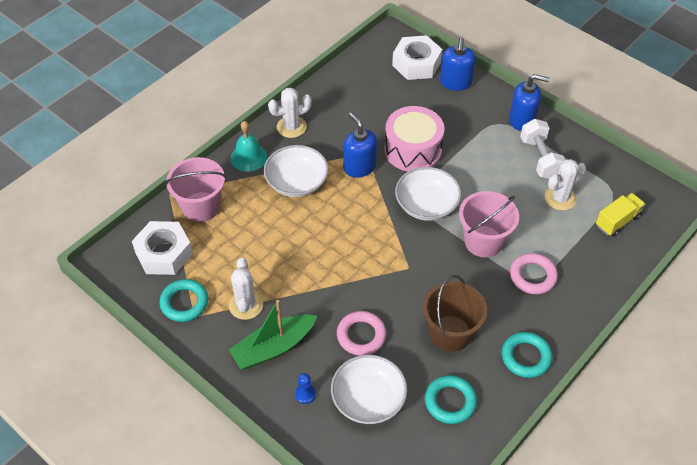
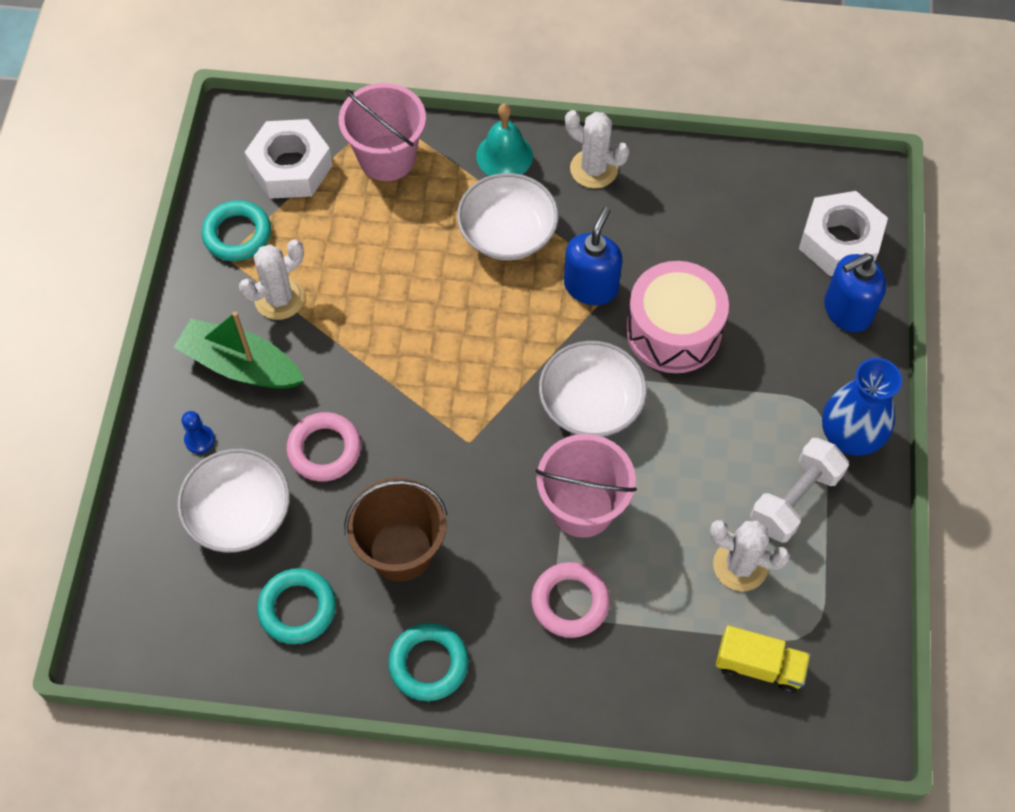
camera: 55 degrees right, 10 degrees up
(522, 120) = (849, 436): blue soap dispenser -> blue vase

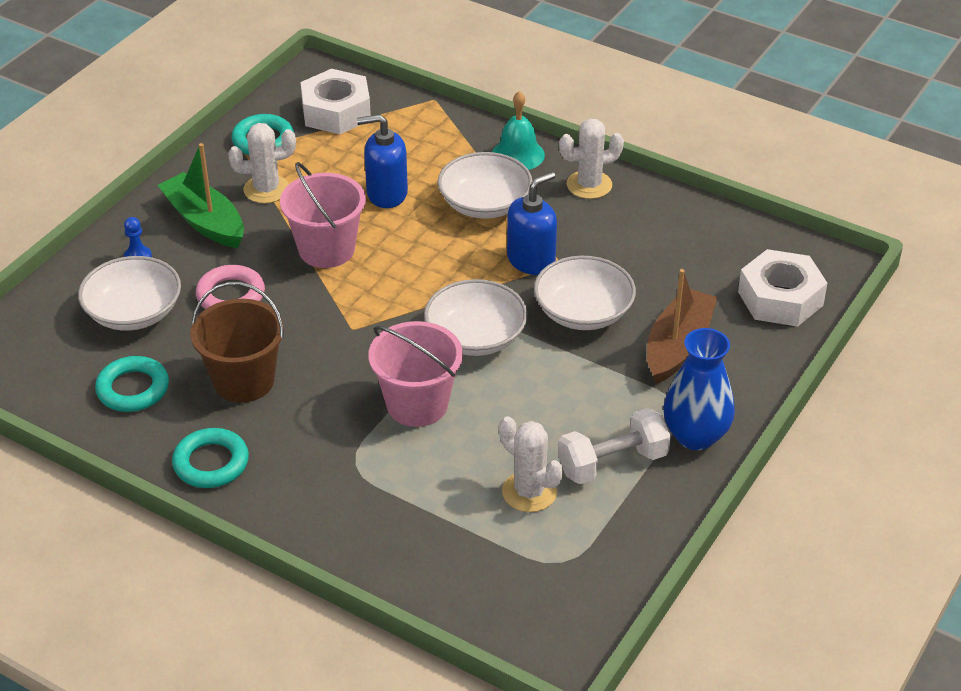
camera: 25 degrees right, 20 degrees down
(387, 158) = (418, 128): pink bucket -> pink bucket (326, 249)
(570, 602) = (360, 464): pink ring -> none
(594, 169) = (589, 185): white cactus -> white cactus turned 75 degrees counterclockwise
(673, 331) = (583, 312): pink drum -> white bowl
(759, 666) = (496, 569): yellow truck -> none
(779, 336) = (678, 346): none -> brown boat
(847, 310) = (754, 348): blue soap dispenser -> blue soap dispenser (386, 194)

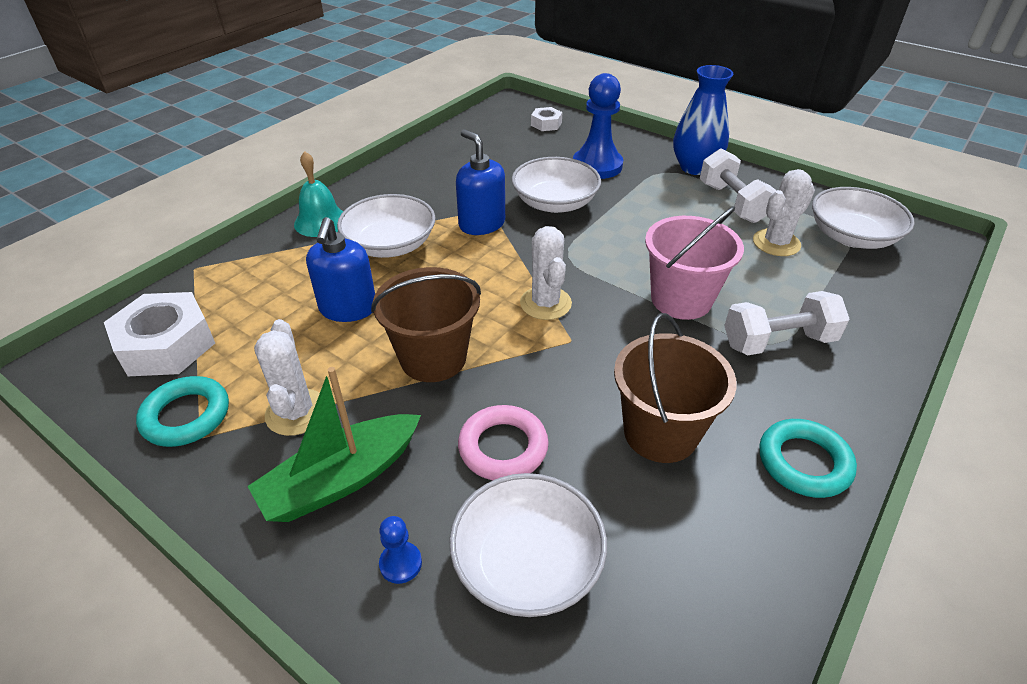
camera: 85 degrees left, 0 degrees up
(133, 389) = (688, 555): turquoise ring -> none
(326, 249) = (433, 358): pink bucket -> brown bucket
(357, 468) = (778, 341): none -> white dumbbell
(475, 337) = (585, 260): white bowl -> white bowl (852, 236)
(589, 185) = (384, 188): white cactus -> white cactus (545, 303)
(678, 346) = (597, 166): brown boat -> blue pawn
(780, 298) = (546, 124): white nut -> white nut, size x0.51

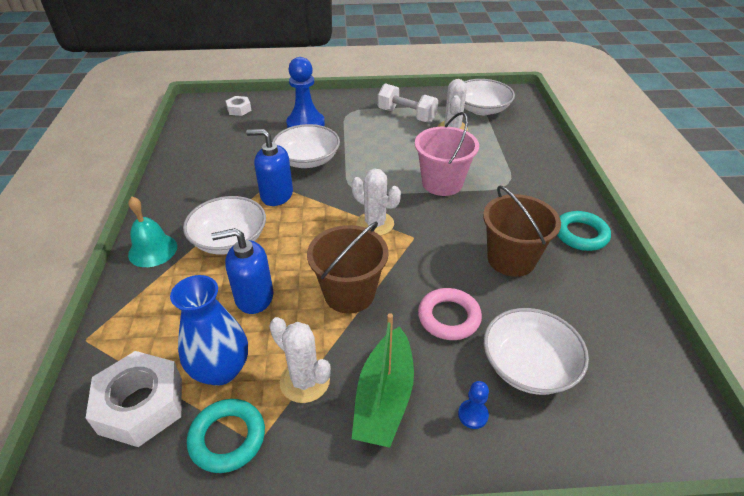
camera: 40 degrees left, 0 degrees up
(348, 308) = (254, 297): blue soap dispenser -> blue soap dispenser turned 120 degrees clockwise
(695, 167) = (364, 102): blue vase -> blue vase (221, 370)
(778, 341) = (509, 181): white dumbbell -> none

